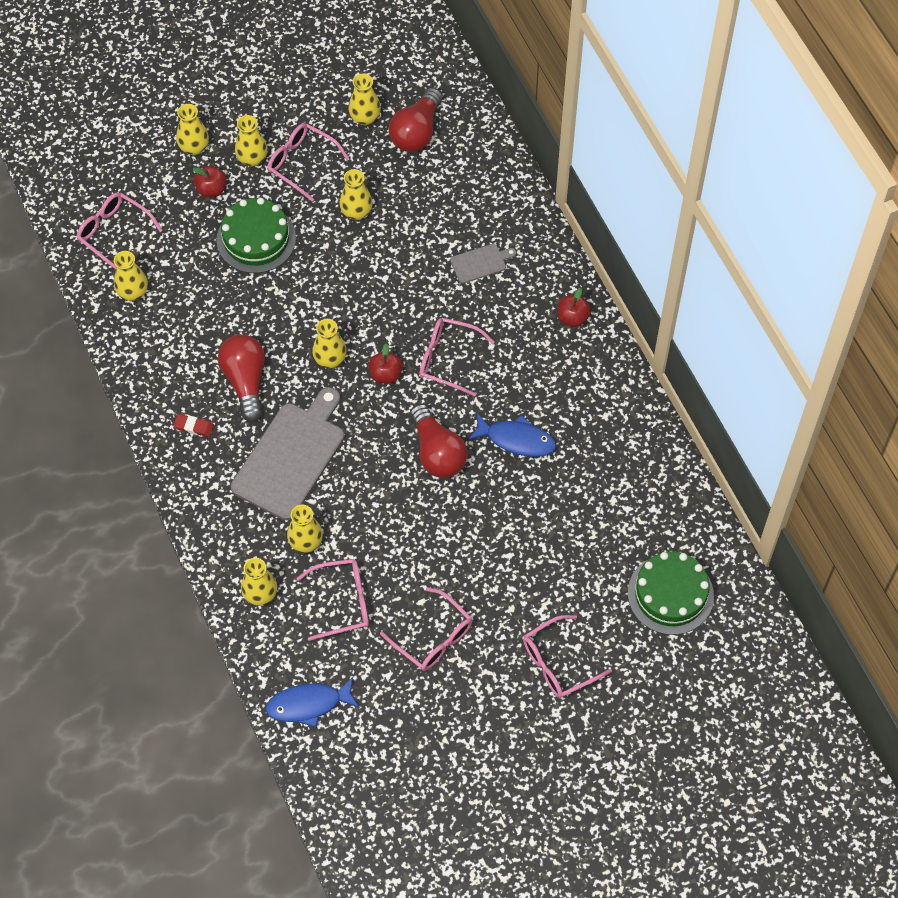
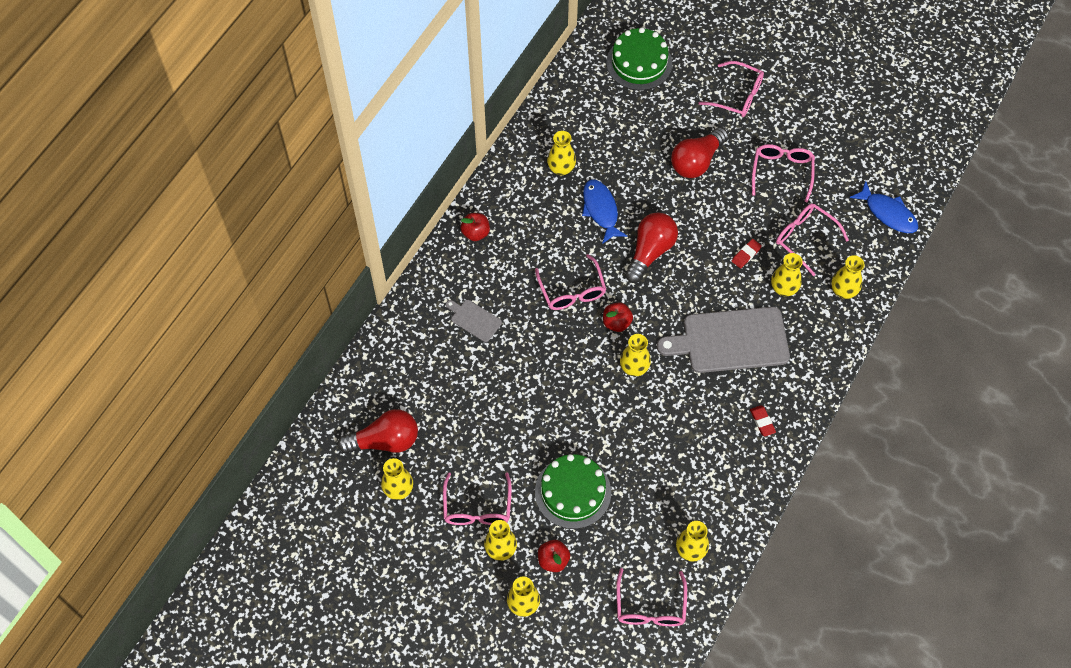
camera: 125 degrees left, 0 degrees up
(245, 381) = (698, 413): red light bulb -> red light bulb (696, 161)
(356, 212) = (493, 435): yellow vase -> yellow vase (561, 168)
(367, 535) = (746, 255): none -> red eraser

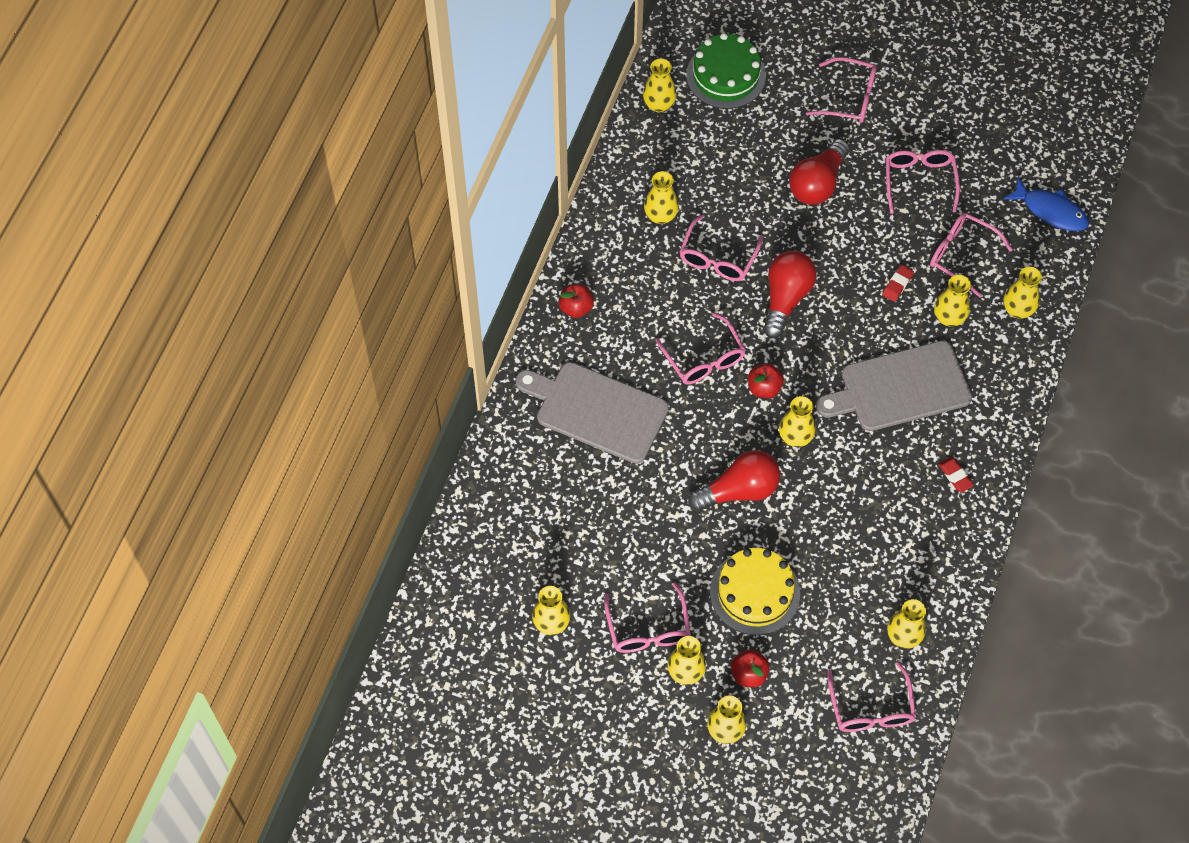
camera: 10 degrees left, 0 degrees up
(384, 441) = (523, 569): red light bulb -> red light bulb (738, 490)
(474, 319) = (597, 410): grey cutting board -> grey cutting board, size x2.16
(573, 492) = (755, 592): green cake -> yellow cake
(579, 78) = (659, 104): none -> yellow vase
(601, 210) = (717, 258): blue fish -> pink glasses

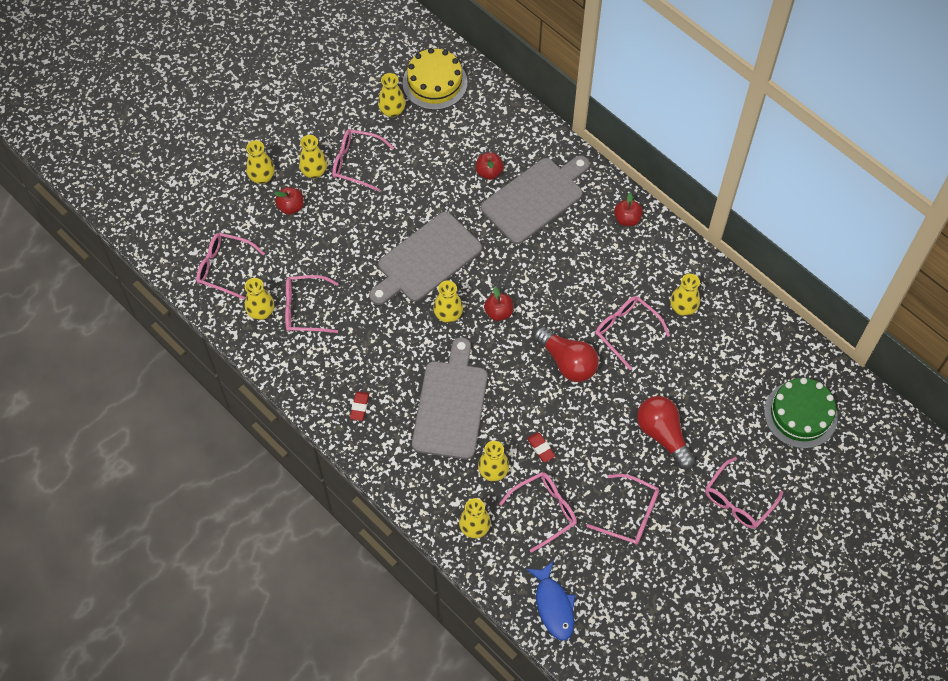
camera: 115 degrees right, 0 degrees up
(586, 474) = (489, 172): none -> red apple
(659, 104) = (791, 352): yellow vase -> none
(704, 359) = (543, 284): pink glasses -> pink glasses (304, 309)
(738, 490) = (426, 259): red light bulb -> grey cutting board
(755, 592) = (345, 236): yellow cake -> yellow cake (435, 83)
(955, 476) = (359, 407): red eraser -> red eraser turned 75 degrees counterclockwise
(1050, 211) = (553, 605): blue fish -> blue fish turned 75 degrees counterclockwise

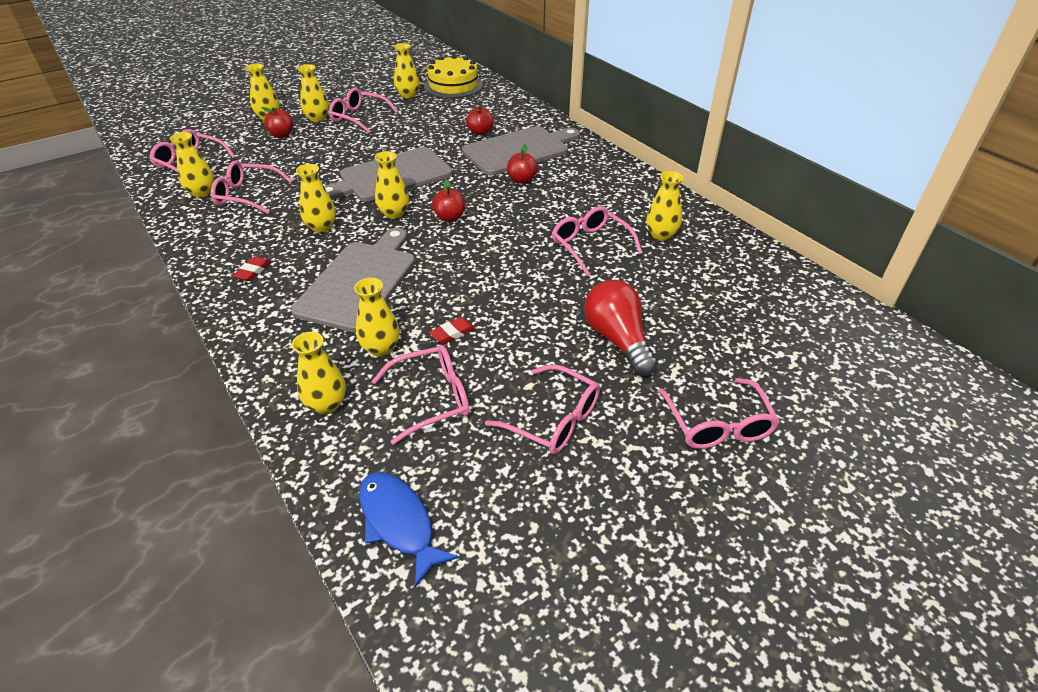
camera: 10 degrees right, 20 degrees down
(392, 343) = (321, 227): none -> yellow vase
(541, 448) = (452, 333): red eraser -> red eraser turned 75 degrees clockwise
(553, 605) = (399, 522): blue fish -> blue fish turned 150 degrees clockwise
(567, 362) = (513, 262): red light bulb -> none
(627, 219) = (610, 170): red apple -> red apple (522, 180)
(738, 501) = (717, 425): pink glasses -> pink glasses turned 60 degrees counterclockwise
(800, 414) = (810, 342): green cake -> none

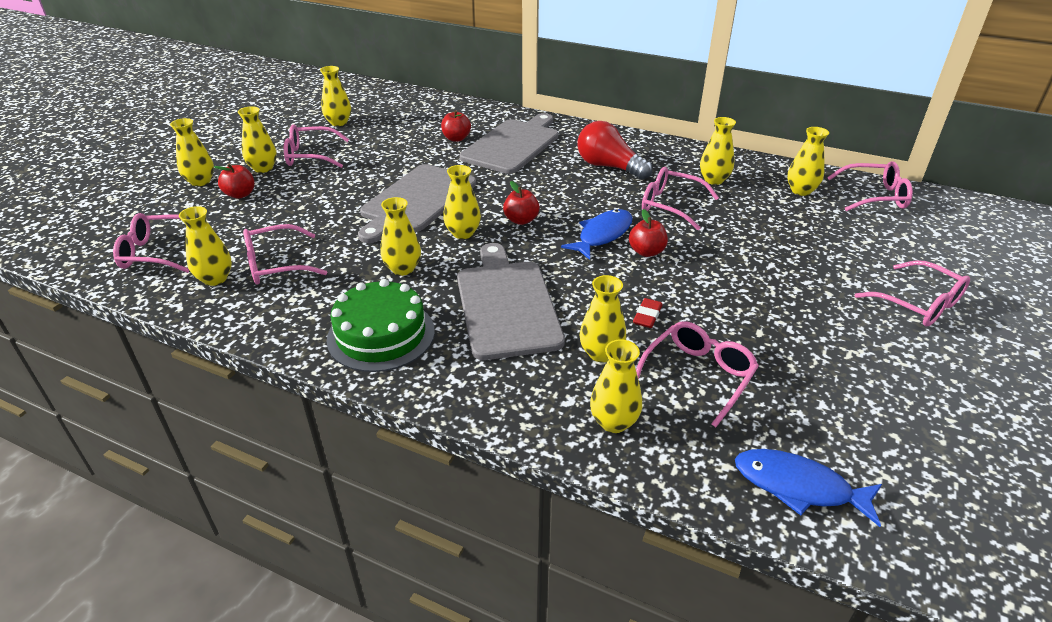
camera: 30 degrees left, 5 degrees down
(253, 271) = (381, 335): red eraser -> green cake
(453, 85) = (376, 103): yellow cake -> none
(499, 252) = (602, 235): none -> blue fish
(522, 180) = (547, 169): red apple -> red apple (646, 252)
(554, 419) = (810, 350): pink glasses -> pink glasses (875, 196)
(618, 340) = (780, 270): red light bulb -> red light bulb (609, 167)
(737, 273) = (801, 191): none -> yellow vase

